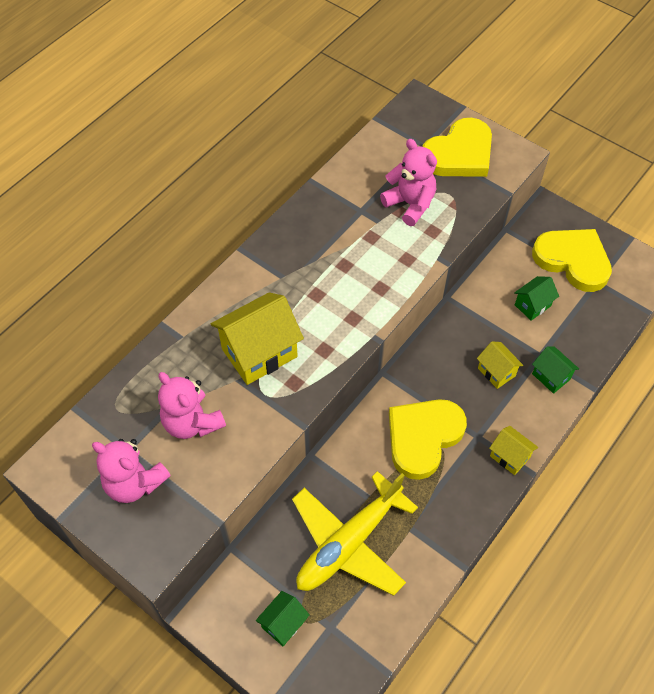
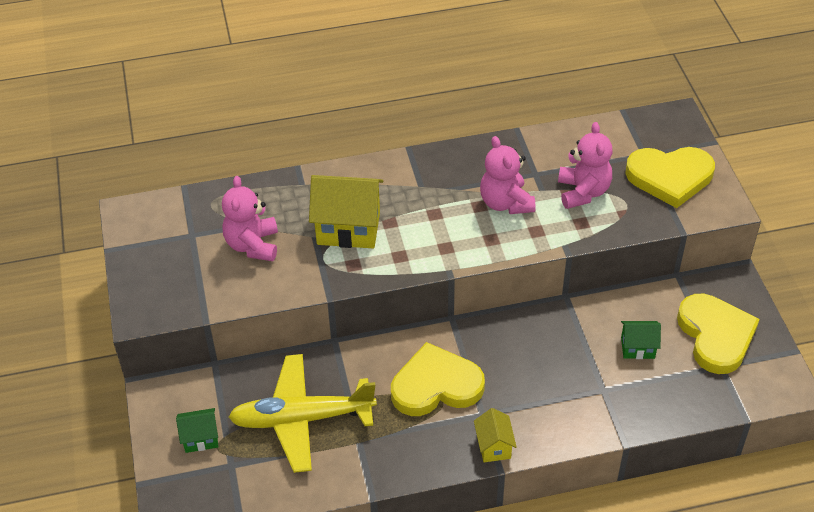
camera: 40 degrees right, 10 degrees down
(134, 483) = (175, 259): pink teddy bear -> pink teddy bear (505, 203)
(496, 372) = (549, 378): yellow house -> none
(551, 376) = (595, 411): green house -> none

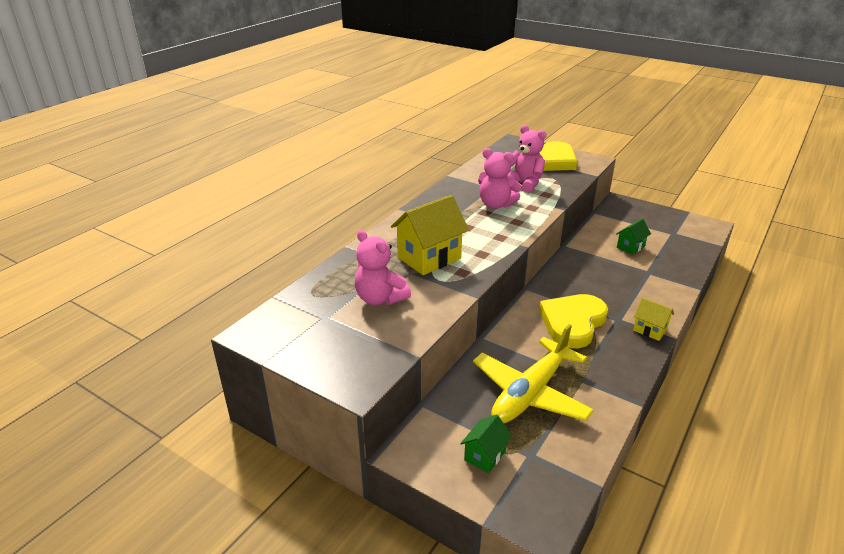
camera: 45 degrees left, 15 degrees down
(715, 335) = (650, 224): yellow heart -> none

